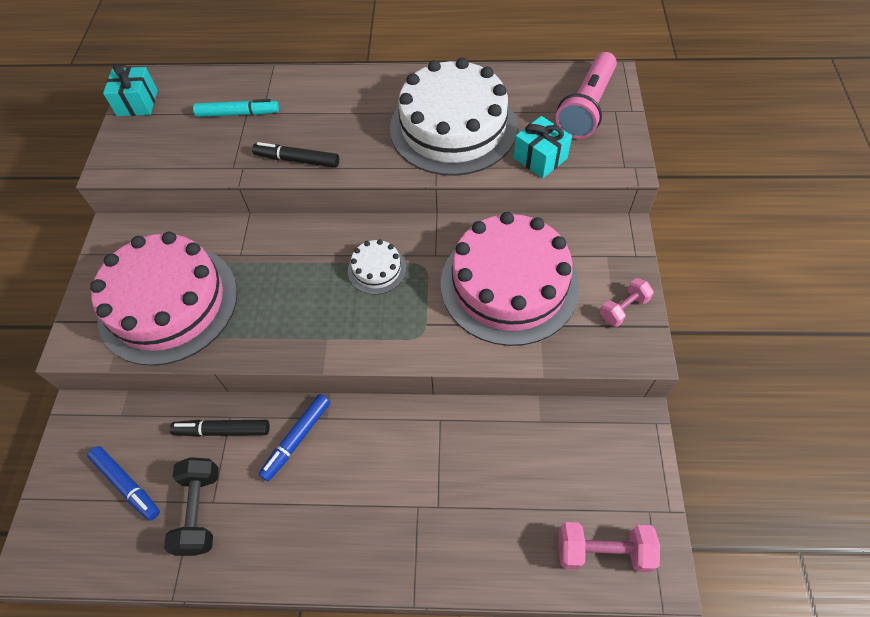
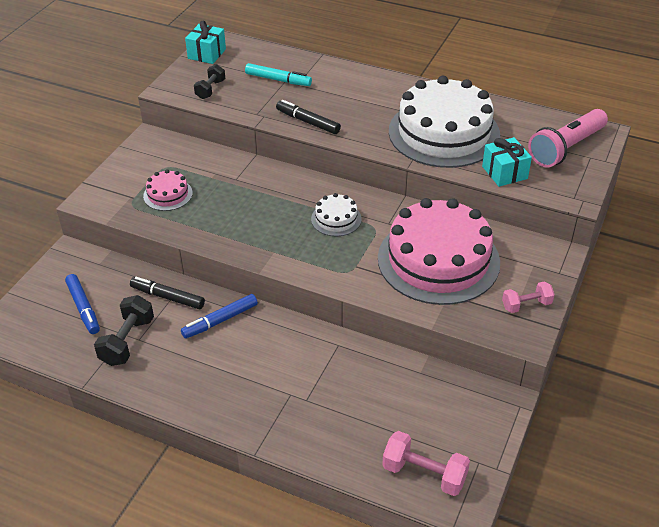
camera: 20 degrees right, 15 degrees down
(163, 151) = (210, 89): none -> black dumbbell
(168, 303) = (168, 194): pink cake -> pink cake, size x0.43

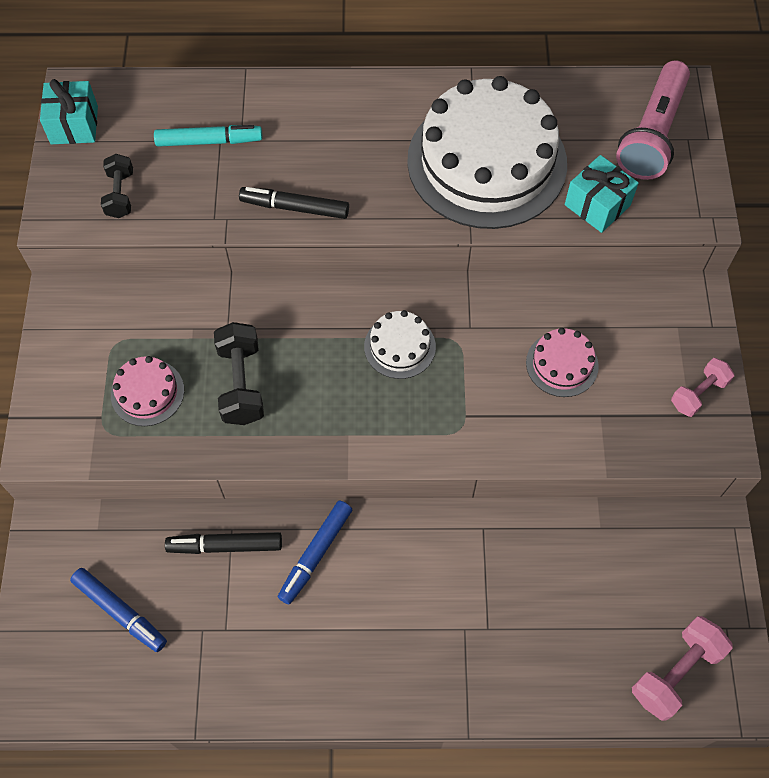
camera: 25 degrees left, 20 degrees up
(127, 341) = (212, 640): black dumbbell -> black dumbbell (241, 384)
(424, 474) = (675, 672): pink dumbbell -> pink dumbbell turned 45 degrees counterclockwise
(438, 260) = (562, 364): pink cake -> pink cake, size x0.43

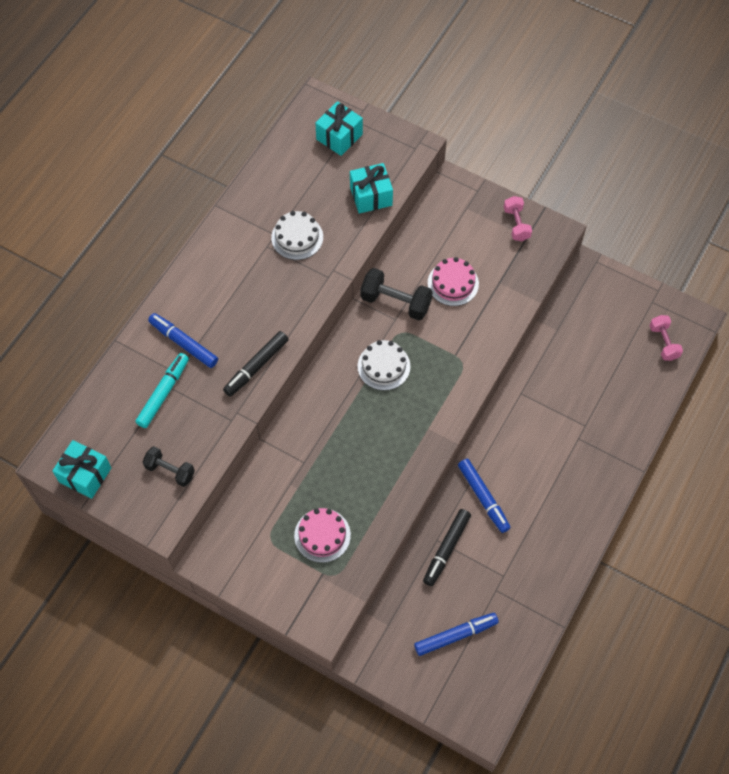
camera: 60 degrees left, 0 degrees up
(241, 384) = (352, 474): black dumbbell -> black dumbbell (395, 302)
(280, 128) = (183, 343): none -> blue marker
(487, 162) = (297, 237): white cake -> white cake, size x0.43
(652, 134) = (339, 137): pink flashlight -> turquoise gift
(675, 672) = (663, 342): pink dumbbell -> pink dumbbell, size x0.66

